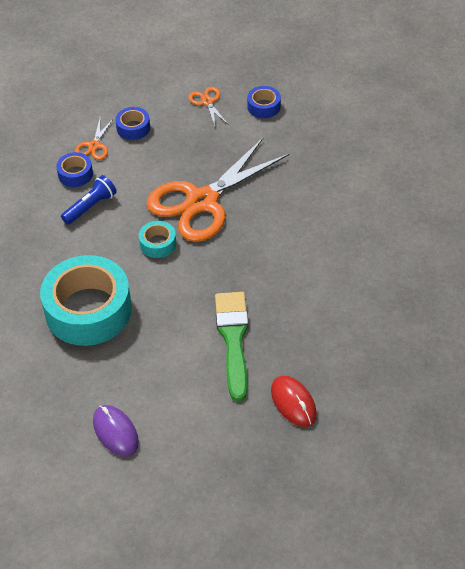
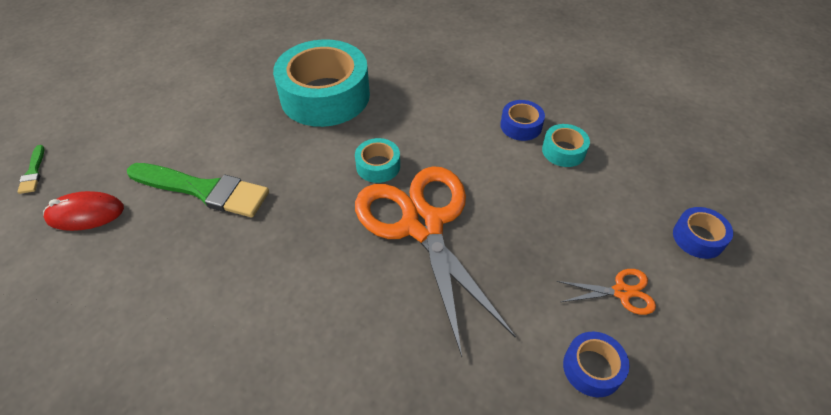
camera: 110 degrees right, 0 degrees up
(90, 207) = (464, 126): blue flashlight -> none
(94, 146) = (563, 151): orange scissors -> turquoise tape
(115, 432) = (181, 83): purple mouse -> none
(133, 128) = (586, 194): blue tape -> blue tape (698, 238)
(274, 473) = (33, 172): none -> green brush

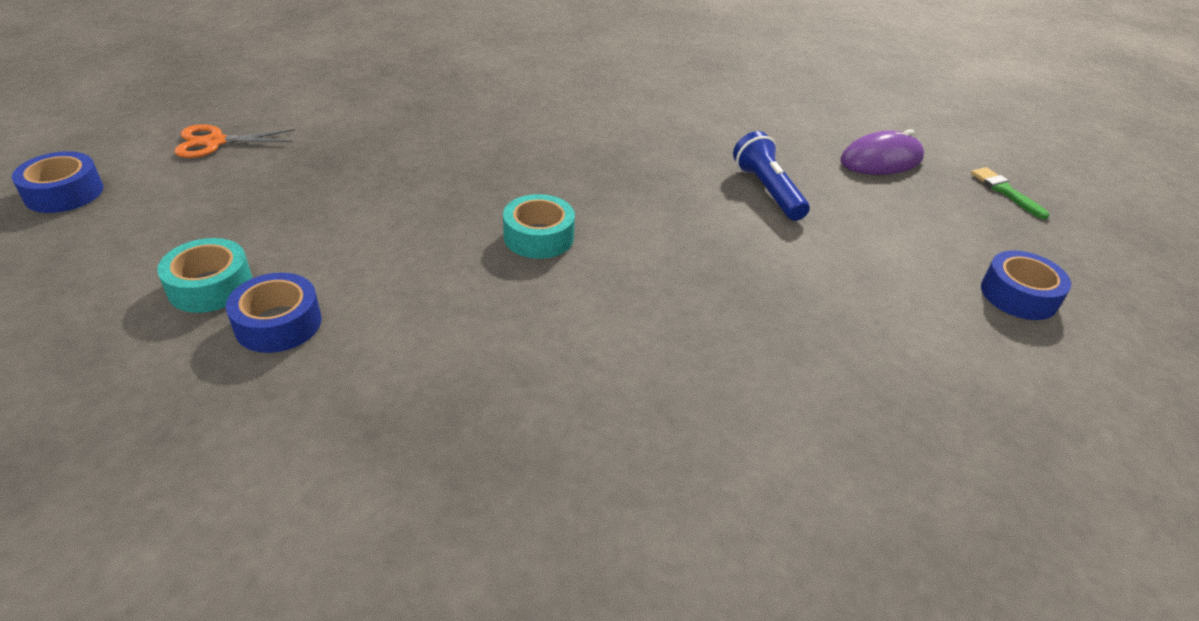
camera: 165 degrees right, 10 degrees down
(85, 214) = (881, 160): red mouse -> purple mouse
(204, 190) = (767, 191): green brush -> blue flashlight
(325, 96) = (686, 343): turquoise tape -> none
(422, 225) = (459, 179): orange scissors -> none
(592, 368) = (279, 97): blue tape -> blue tape (1018, 295)

